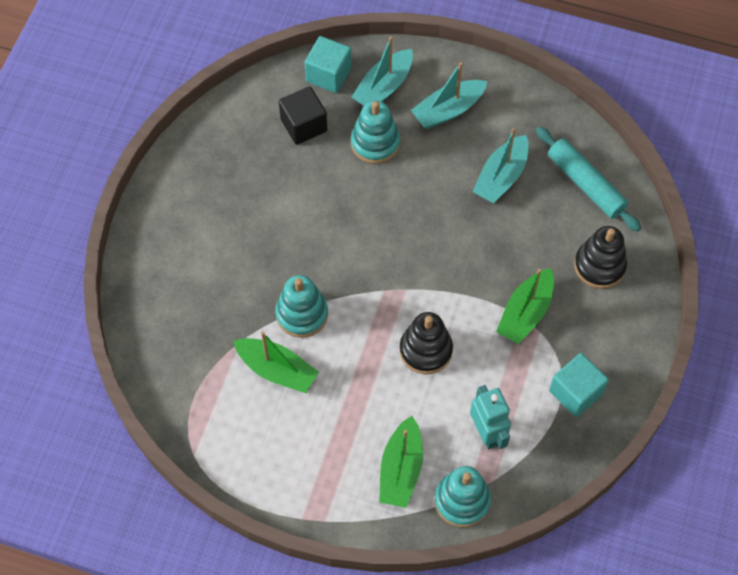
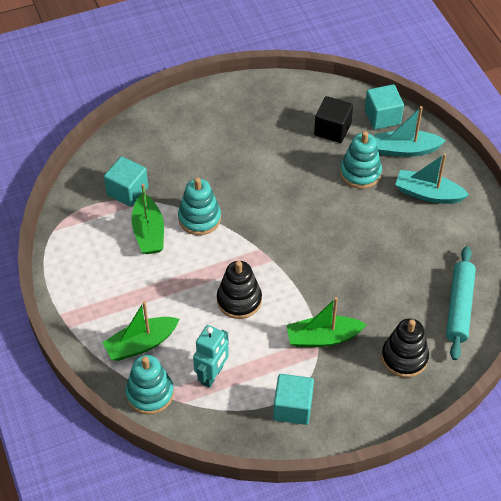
camera: 50 degrees right, 10 degrees down
(208, 353) = (127, 191): none -> turquoise cube
(501, 177) = (411, 256): turquoise boat -> none

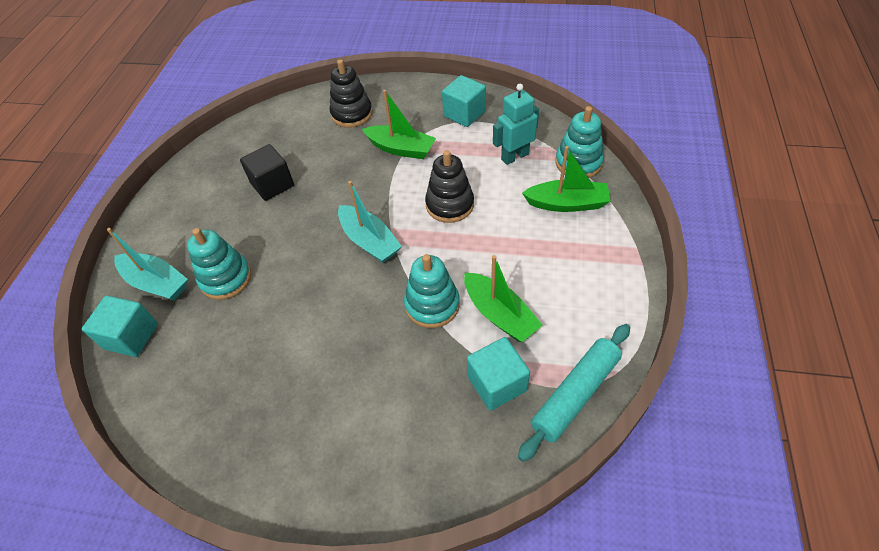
camera: 145 degrees left, 0 degrees up
(148, 232) = (499, 314): green boat -> green boat turned 120 degrees clockwise
(332, 129) = (198, 348): black cube -> black cube (272, 184)
(428, 194) = (191, 227): turquoise boat -> turquoise boat (369, 241)
(459, 307) = (275, 130): turquoise rolling pin -> turquoise rolling pin (575, 394)

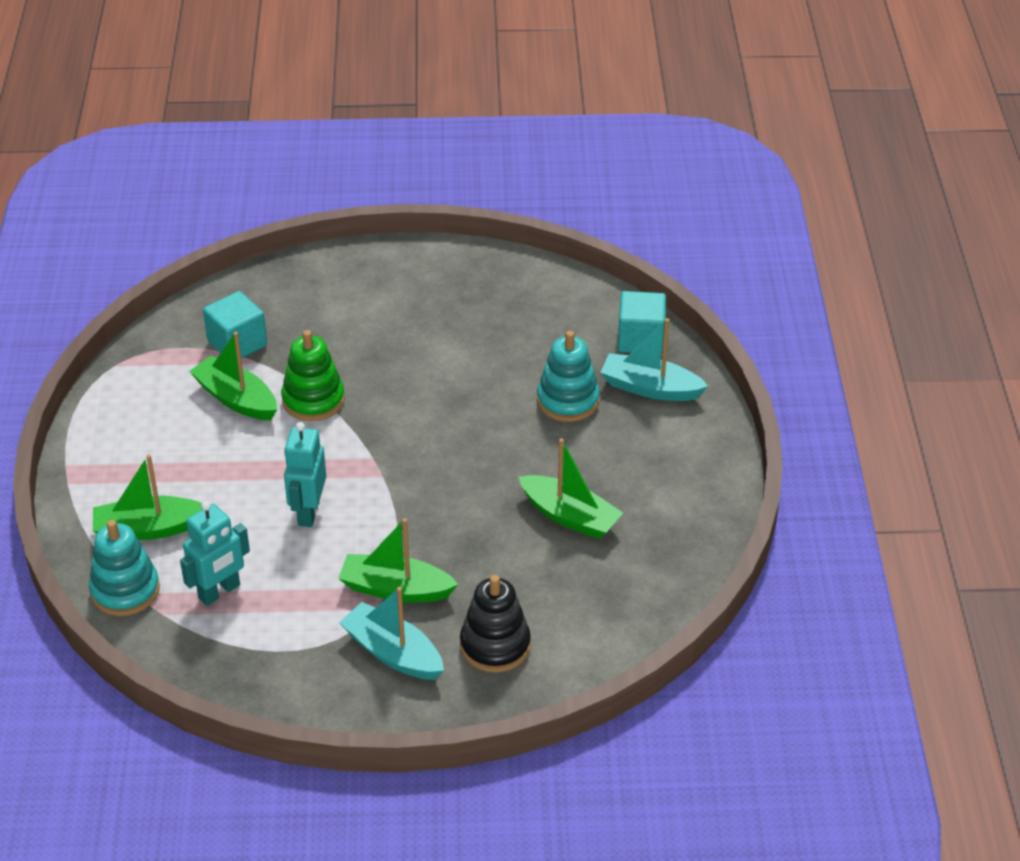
camera: 165 degrees right, 10 degrees down
(272, 184) = (569, 516): black cube -> green boat
(369, 241) = (405, 457): turquoise boat -> turquoise boat (393, 653)
(432, 305) = (313, 400): turquoise stacking toy -> green stacking toy
(449, 205) = (308, 512): black stacking toy -> turquoise robot
(464, 114) = (304, 662): turquoise cube -> none
(575, 394) = (160, 343): turquoise rolling pin -> none

